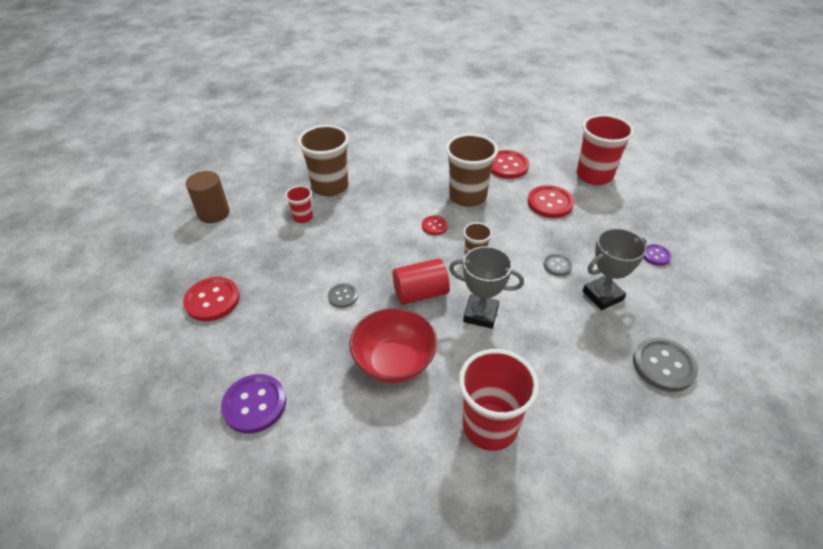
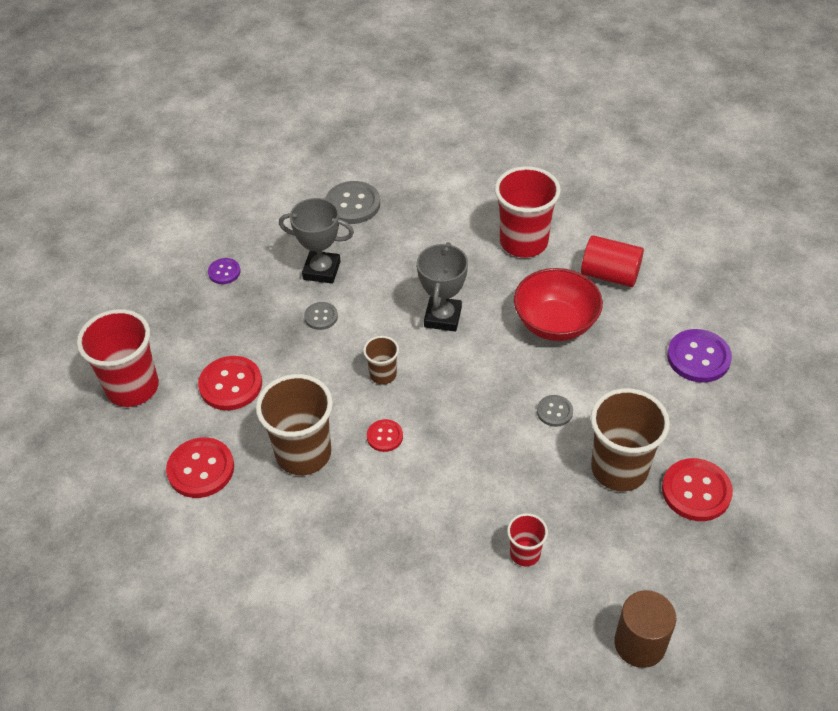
camera: 140 degrees left, 5 degrees up
(330, 186) = (451, 589): brown cup -> brown cup (619, 469)
(420, 293) = (477, 368): red cylinder -> red cylinder (610, 275)
(480, 314) = (443, 317): grey trophy -> grey trophy turned 45 degrees clockwise

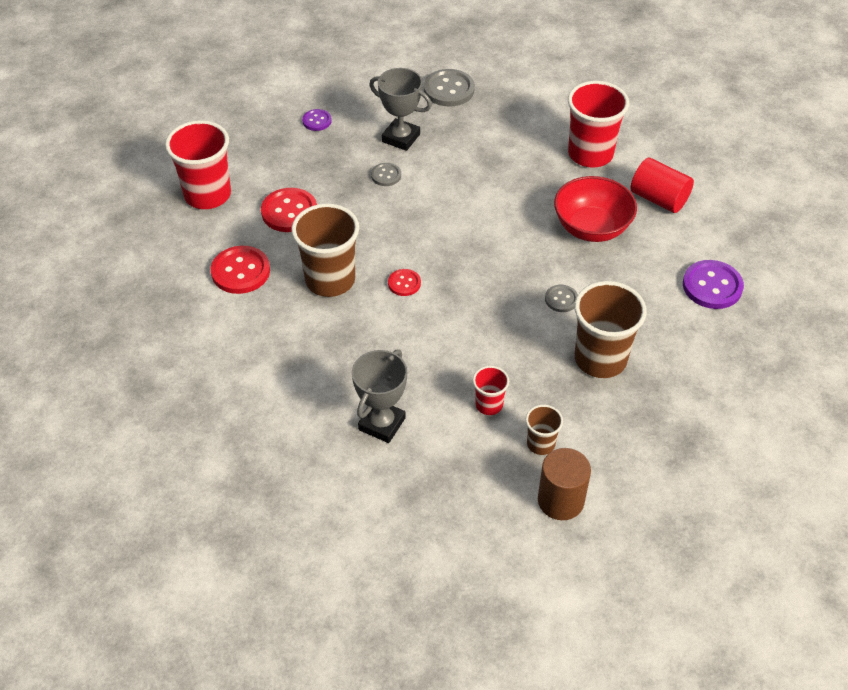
camera: 15 degrees right, 0 degrees up
(383, 374) = (422, 234): brown cup -> brown cup (541, 444)
(443, 317) = (492, 200): grey trophy -> grey trophy (382, 424)
(696, 491) = (662, 394): red button -> none

